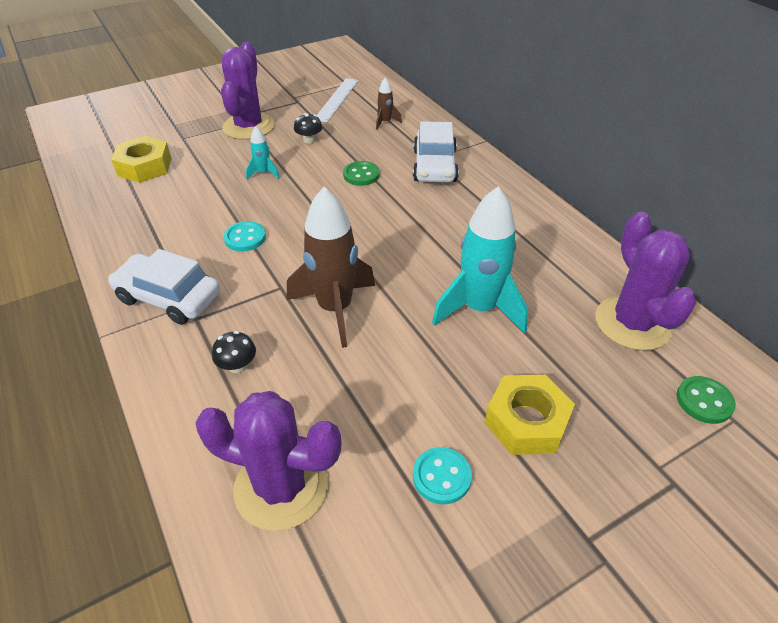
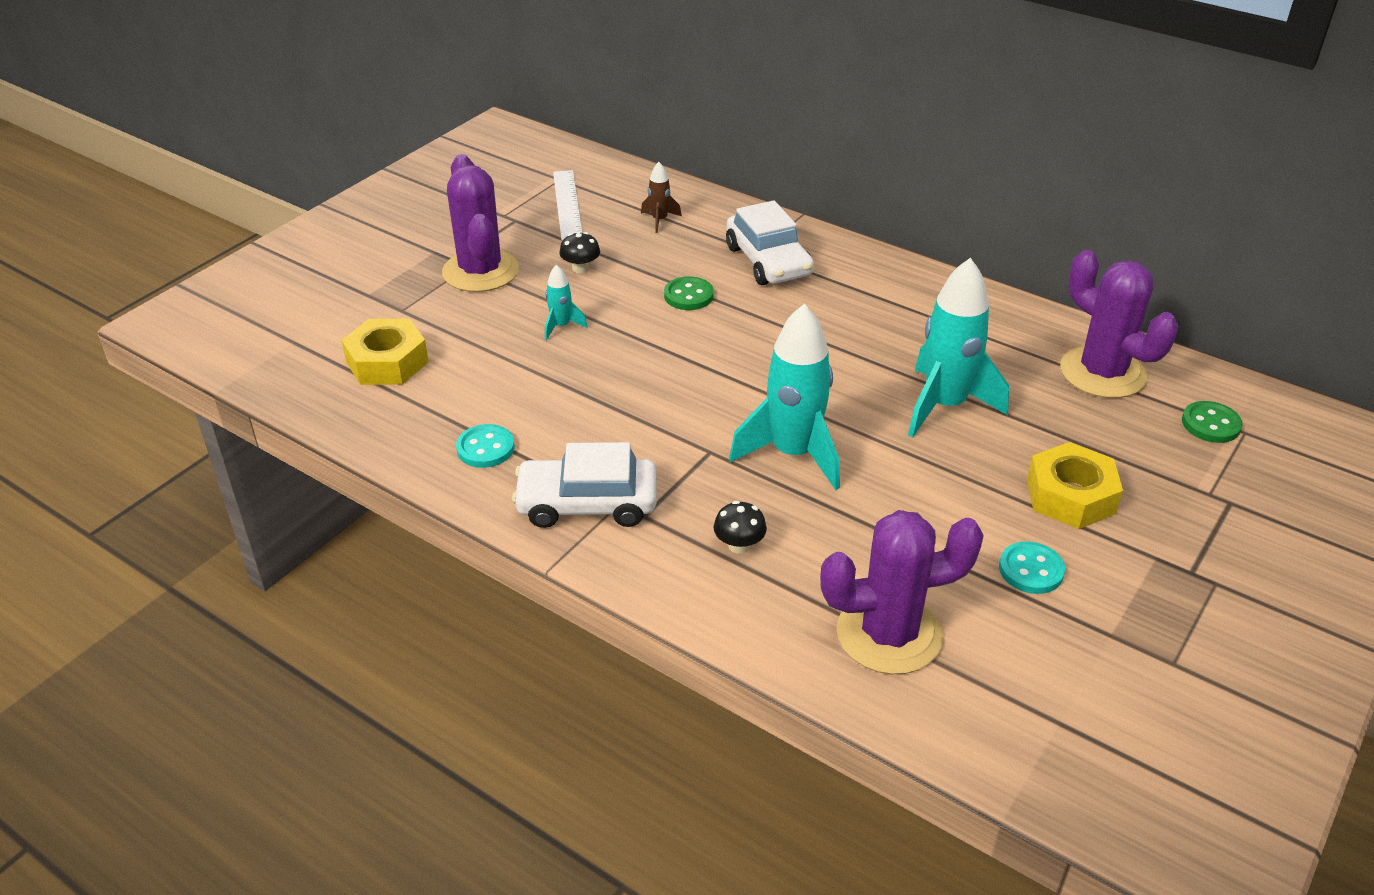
camera: 25 degrees left, 5 degrees down
(245, 238) = (614, 410): turquoise button -> turquoise button (485, 448)
(335, 309) = (793, 454): brown rocket -> turquoise rocket

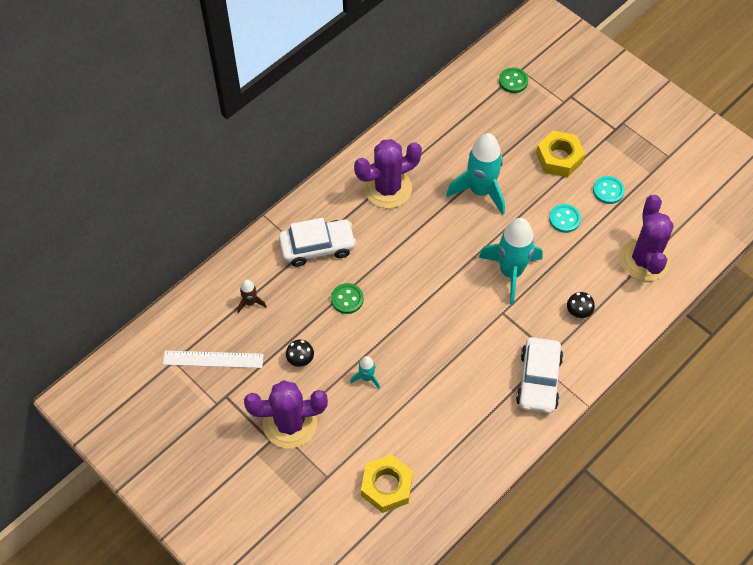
camera: 80 degrees left, 20 degrees up
(485, 448) = (483, 430): turquoise button -> turquoise button (564, 219)
(1102, 373) = (463, 111): purple cactus -> purple cactus (387, 188)

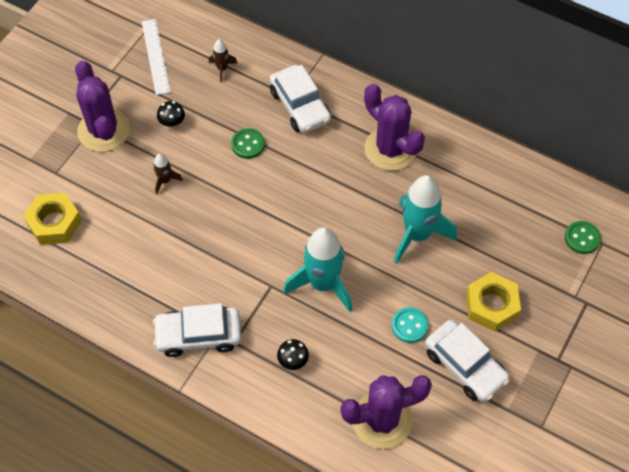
camera: 75 degrees right, 0 degrees up
(367, 378) = (165, 181): turquoise rocket -> brown rocket
(608, 191) = (465, 366): turquoise button -> white car

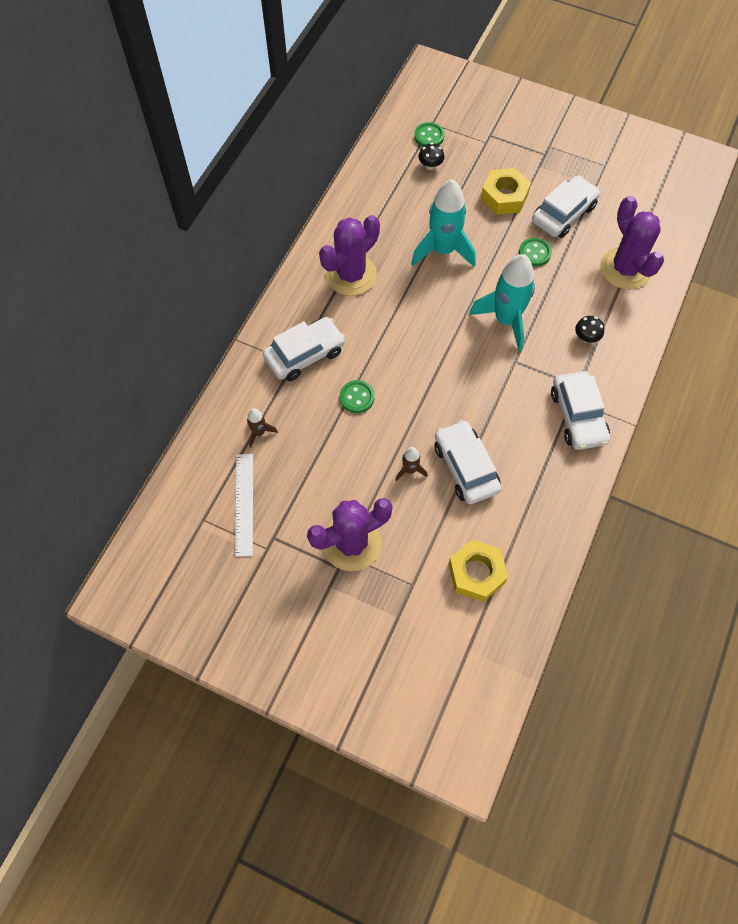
camera: 95 degrees left, 5 degrees up
(155, 56) = (244, 504): white ruler -> white ruler turned 75 degrees counterclockwise
(160, 226) = (465, 467): none -> white car
(172, 122) = (335, 473): black mushroom -> black mushroom (430, 165)
(409, 325) = (534, 253): turquoise button -> green button

